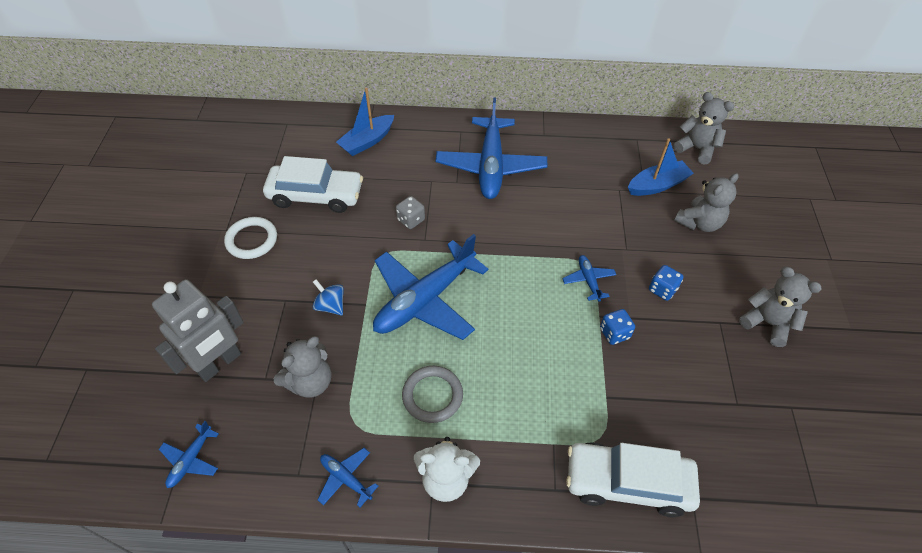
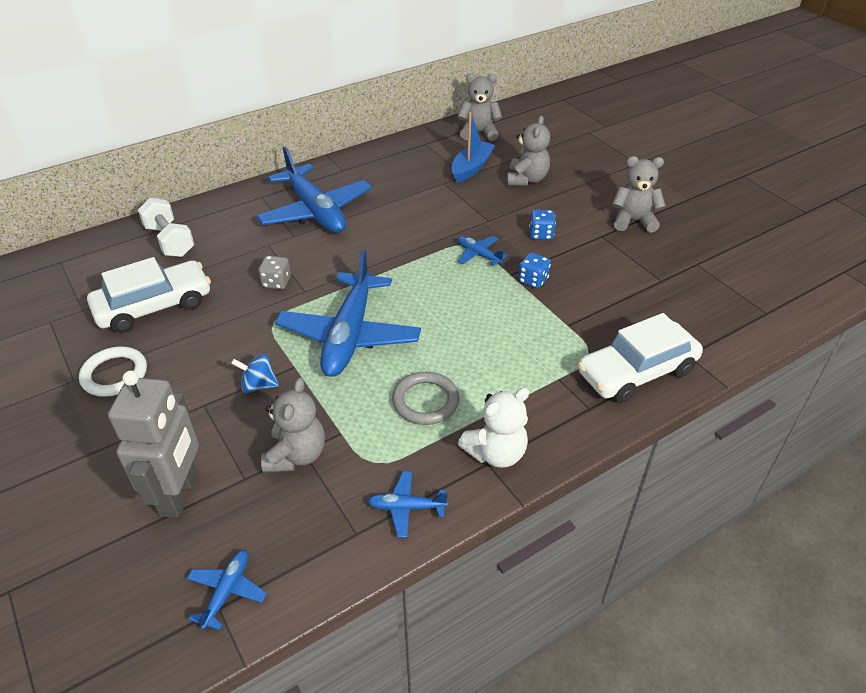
camera: 35 degrees left, 10 degrees down
(191, 460) = (227, 591): blue plane -> blue plane turned 150 degrees counterclockwise
(367, 141) = (170, 241): blue boat -> white dumbbell

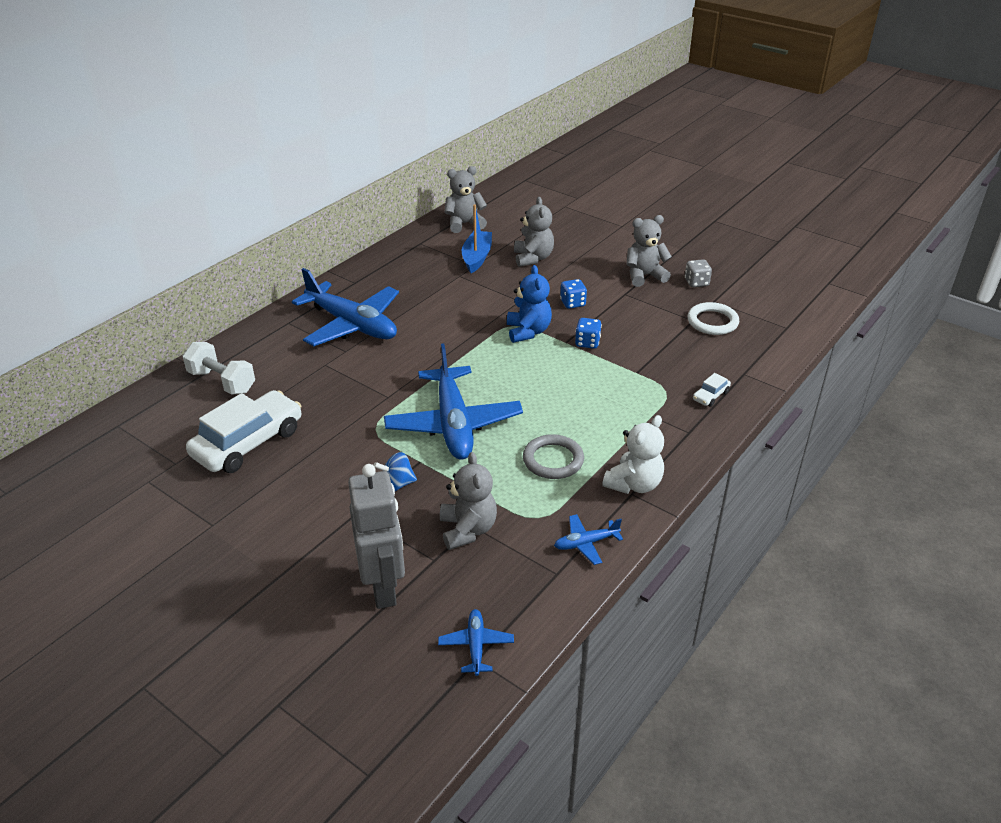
camera: 20 degrees left, 5 degrees down
(114, 374) = (251, 510): white ring -> white ring (712, 322)
(276, 282) = (355, 395): grey dice -> grey dice (696, 283)
(479, 255) = (528, 331): blue plane -> blue teddy bear
(636, 372) = (710, 396): white car -> white car, size x0.42

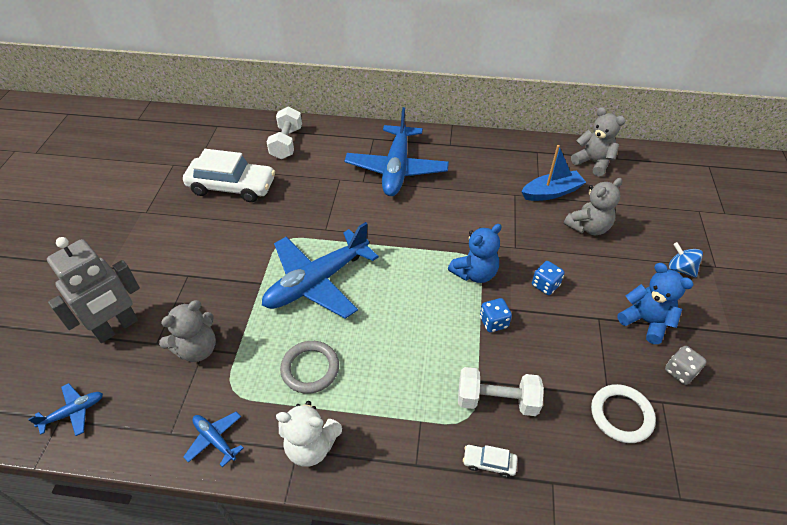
camera: 60 degrees right, 10 degrees up
(397, 484) = (228, 282): blue spinning top -> blue spinning top (680, 269)
(644, 276) = (645, 321): grey teddy bear -> blue teddy bear
(661, 371) = (497, 400): none -> white dumbbell

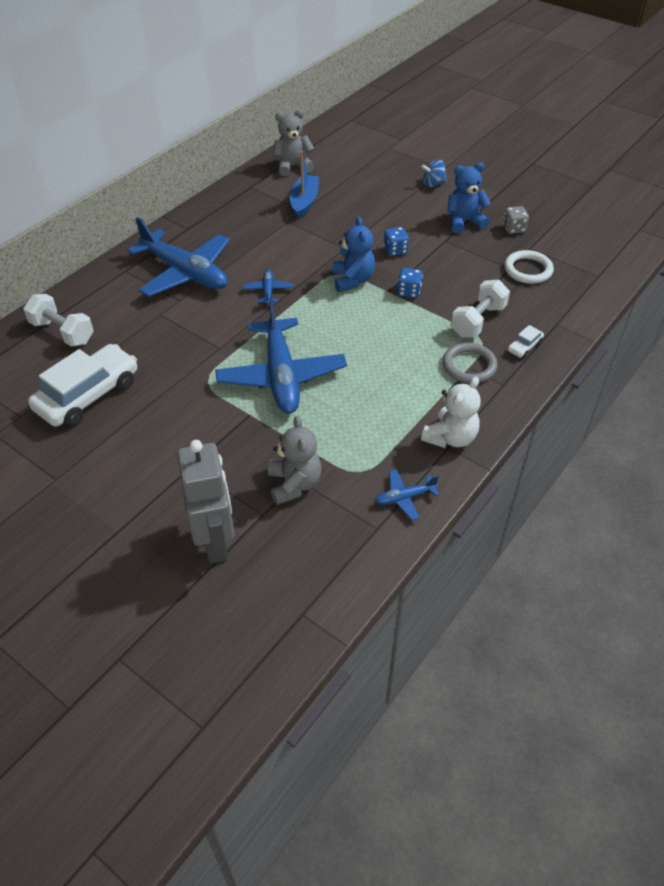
camera: 60 degrees left, 0 degrees up
(73, 412) = (301, 600): blue plane -> blue plane (268, 291)
(310, 369) = (375, 413): grey ring -> grey ring (469, 366)
(588, 227) = (358, 203): grey teddy bear -> none

